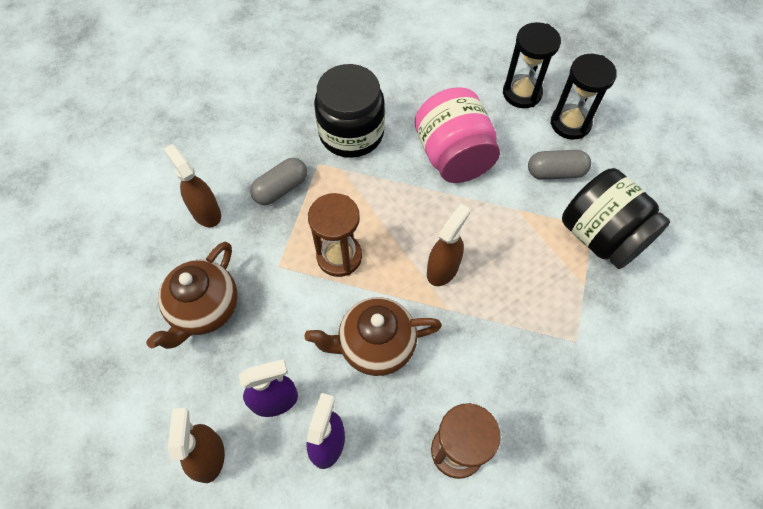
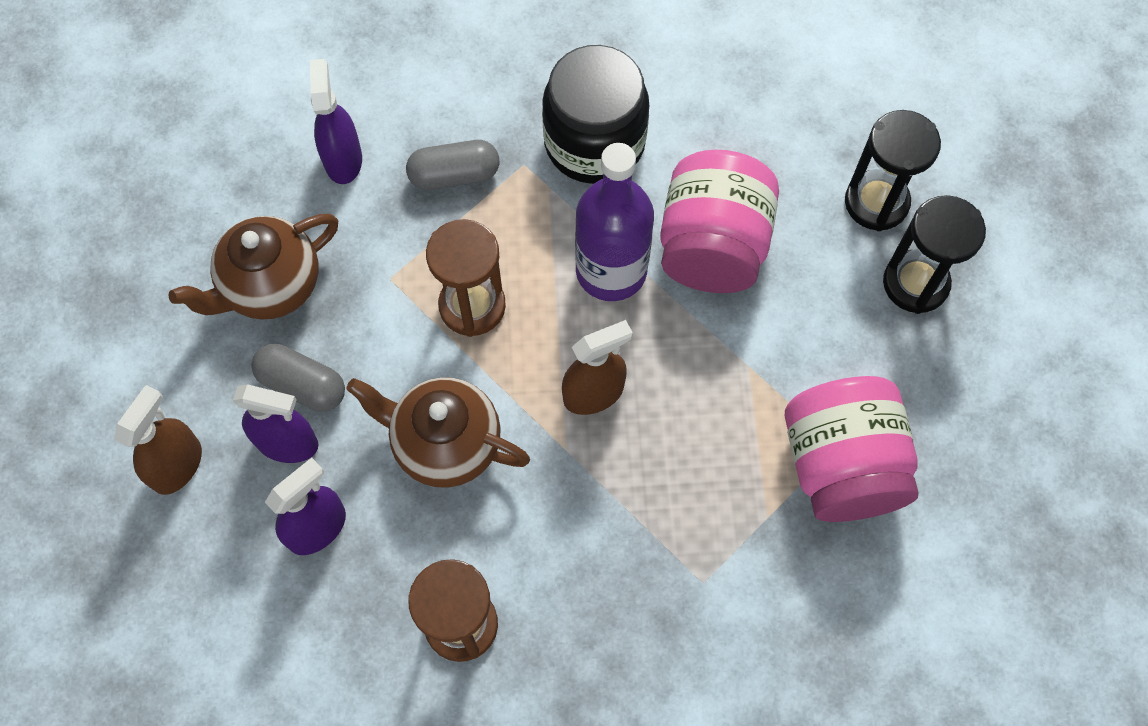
camera: 30 degrees right, 5 degrees up
(206, 212) = (343, 159): brown spray bottle -> purple spray bottle
(407, 196) = (611, 271): none -> purple bottle
(555, 172) = (841, 343): grey capsule -> grey capsule (302, 385)
(601, 236) = (840, 466): black jar -> pink jar

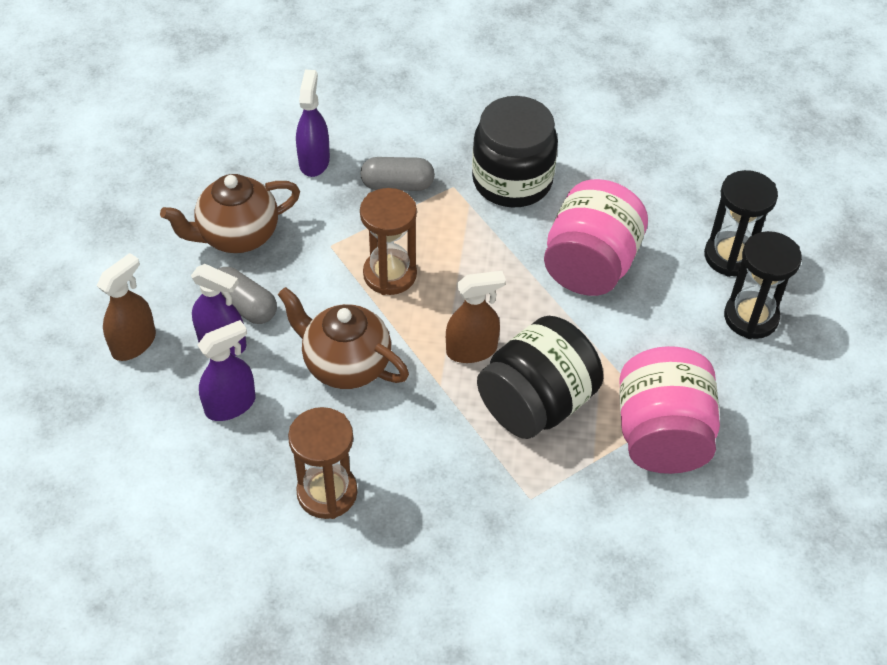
camera: 10 degrees right, 15 degrees down
(611, 271) = (505, 268): purple bottle -> none
(685, 452) = (536, 403): none -> black jar

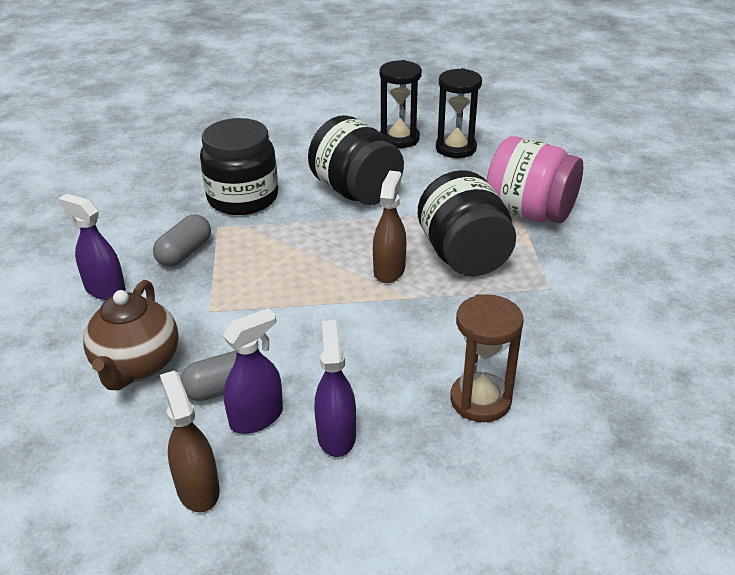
camera: 60 degrees left, 15 degrees down
(345, 365) = (349, 343): brown teapot -> none
(390, 274) = (274, 287): brown hourglass -> none
(590, 265) = (356, 192): pink jar -> black jar

